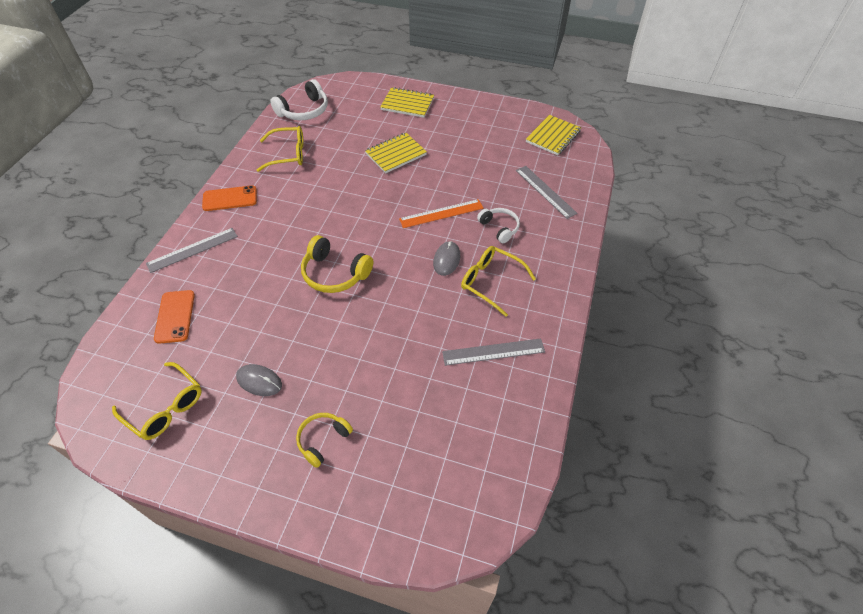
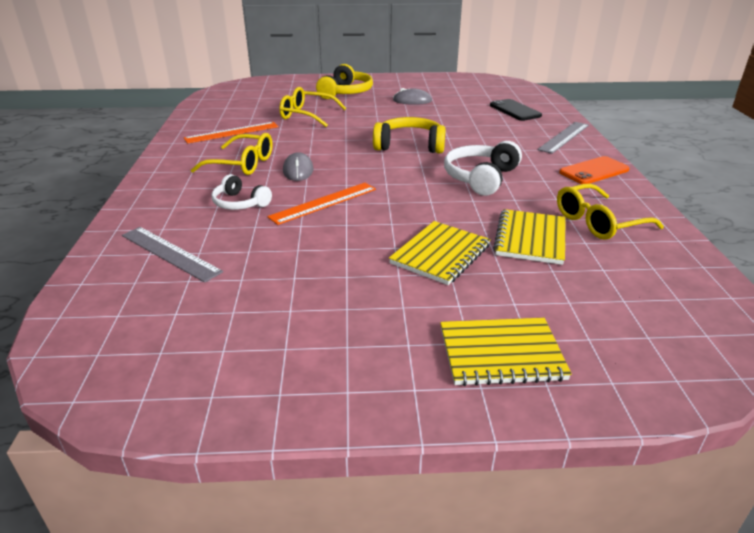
camera: 160 degrees right, 20 degrees down
(165, 407) = (461, 87): yellow glasses -> yellow glasses (307, 115)
(175, 316) = (515, 110): orange phone -> black phone
(304, 111) = (677, 289): white headphones -> white headphones (481, 178)
(323, 440) = (345, 92): yellow headphones -> yellow headphones, size x1.55
(493, 352) = (232, 132): grey ruler -> orange ruler
(553, 136) = (141, 353): yellow notebook -> yellow notebook (530, 239)

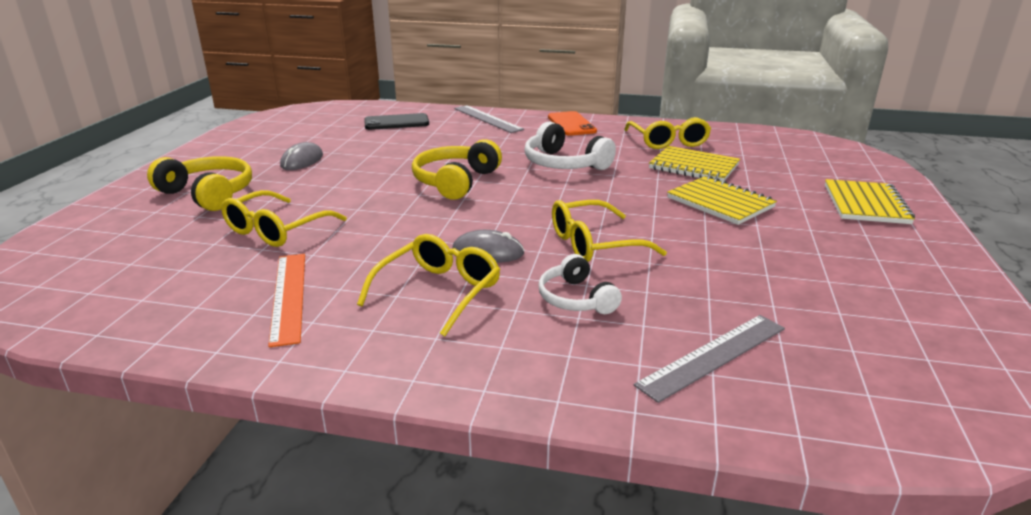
camera: 75 degrees left, 5 degrees down
(240, 203) = (576, 299): white headphones -> white headphones turned 105 degrees clockwise
(324, 202) = (594, 244): orange ruler -> yellow glasses

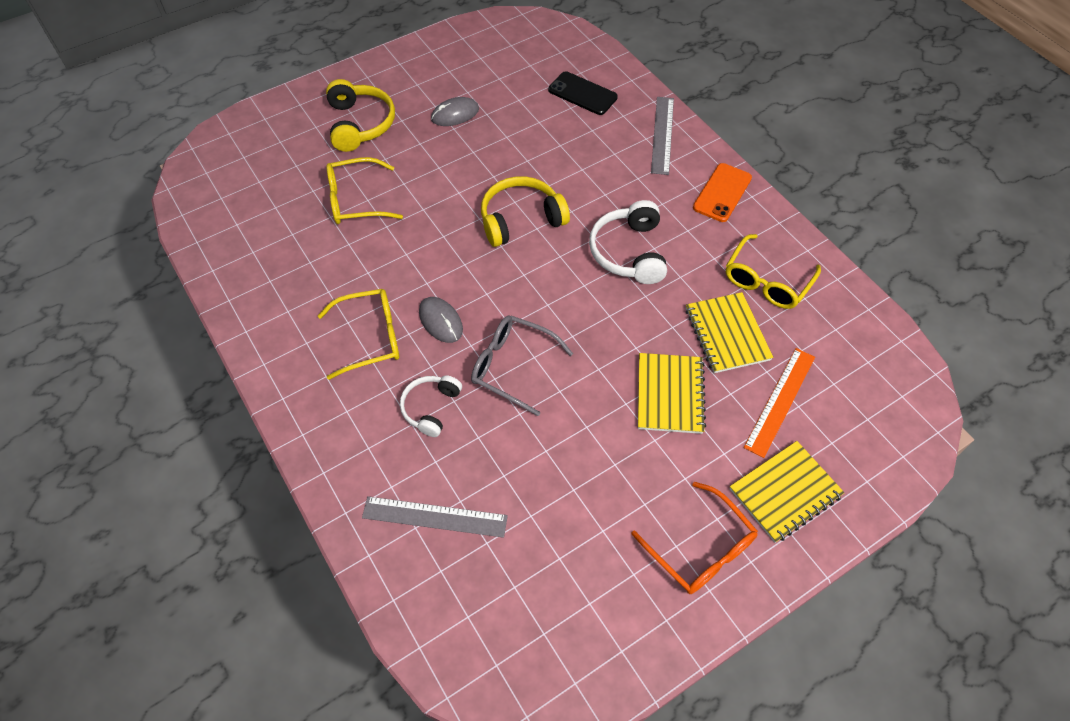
camera: 45 degrees right, 30 degrees up
(289, 296) = (299, 278): orange ruler -> orange ruler (780, 401)
(594, 244) = (512, 366): yellow glasses -> grey glasses
(891, 251) = (700, 548): none -> orange glasses

